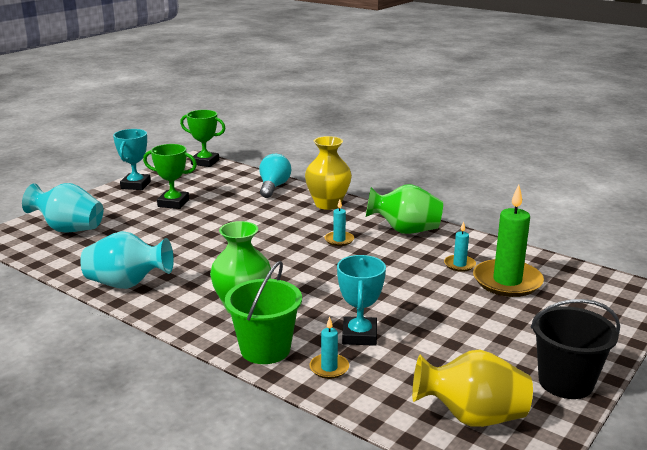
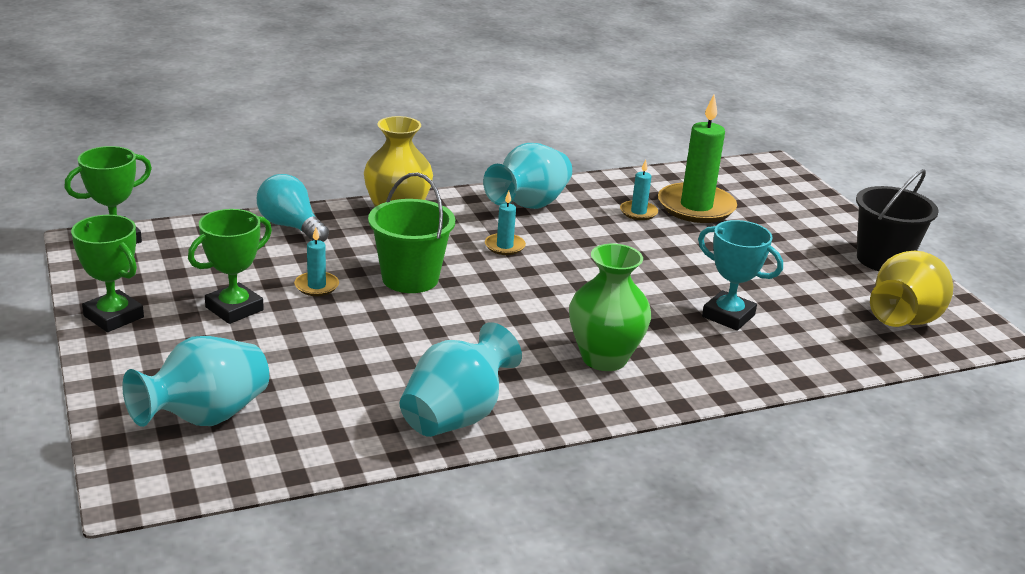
camera: 60 degrees left, 5 degrees up
(136, 185) = (113, 316): turquoise trophy -> green trophy
(265, 349) = (709, 375): green bucket -> green bucket (410, 278)
(329, 368) = (775, 354): turquoise candle -> turquoise candle (316, 286)
(405, 231) = (529, 205): green vase -> turquoise vase

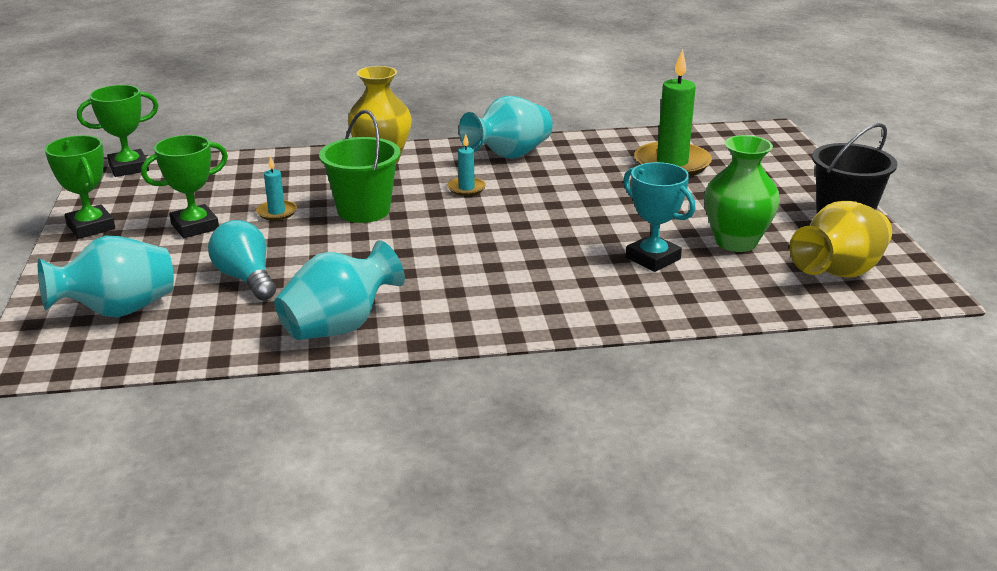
camera: 15 degrees right, 0 degrees up
(291, 226) = (282, 164): turquoise light bulb -> turquoise light bulb (246, 278)
(604, 358) = (508, 287): green vase -> green vase (736, 242)
(638, 212) = (611, 166): turquoise candle -> none

